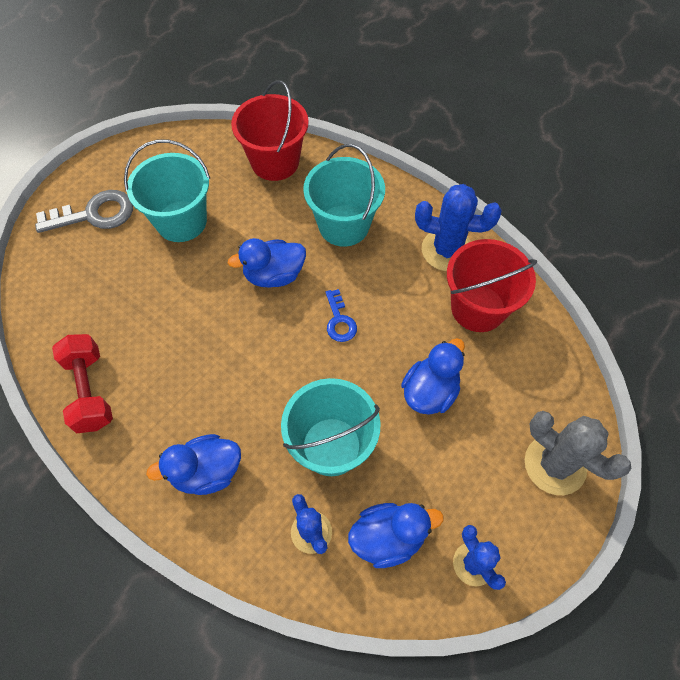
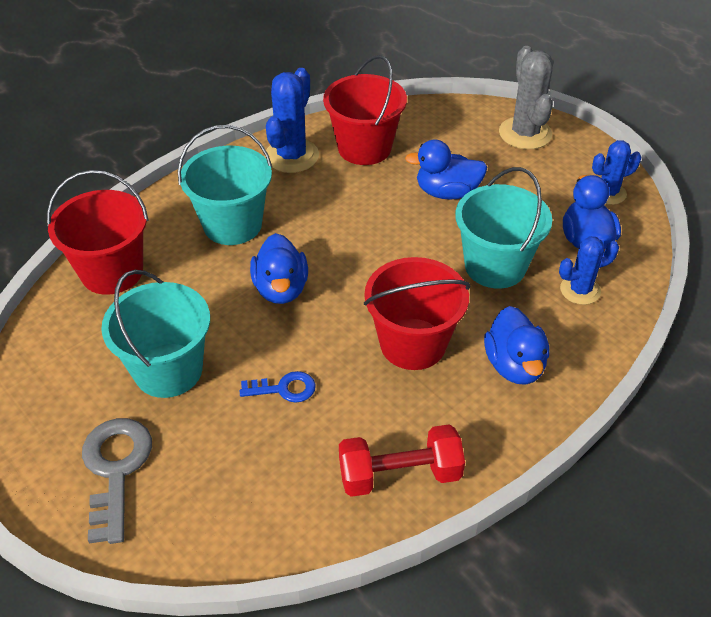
camera: 80 degrees left, 15 degrees down
(223, 384) = (413, 344): none -> red bucket
(339, 321) = (354, 243): blue key -> blue key (284, 389)
(430, 391) = (447, 192): blue duck -> blue duck turned 45 degrees counterclockwise
(555, 465) = (525, 133): grey cactus -> grey cactus turned 60 degrees counterclockwise

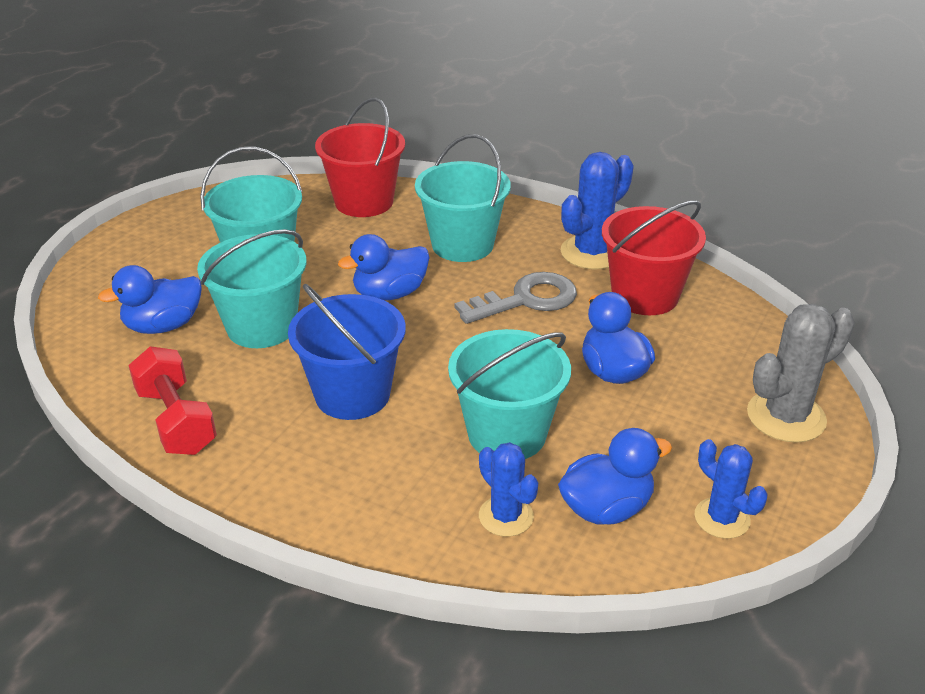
camera: 70 degrees right, 10 degrees down
(115, 469) = (148, 265): grey key -> grey key (526, 299)
(284, 389) = (261, 327): blue key -> turquoise bucket
(291, 156) = (591, 252): blue cactus -> blue cactus turned 45 degrees counterclockwise
(413, 344) = (352, 394): red bucket -> blue bucket
(514, 365) = (352, 477): blue duck -> blue duck (163, 326)

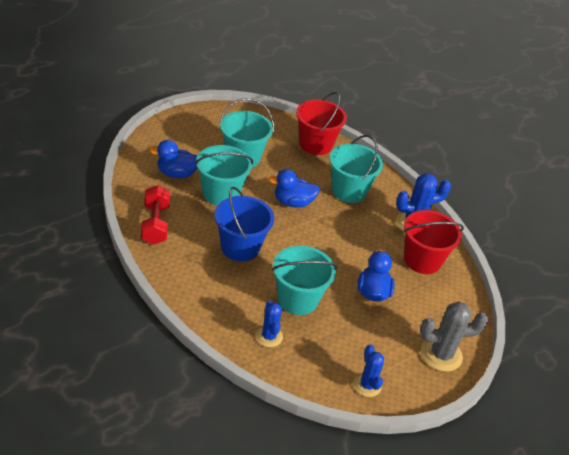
camera: 20 degrees right, 5 degrees up
(526, 299) = (359, 235): grey key -> none
(606, 508) = (317, 355): blue duck -> none

